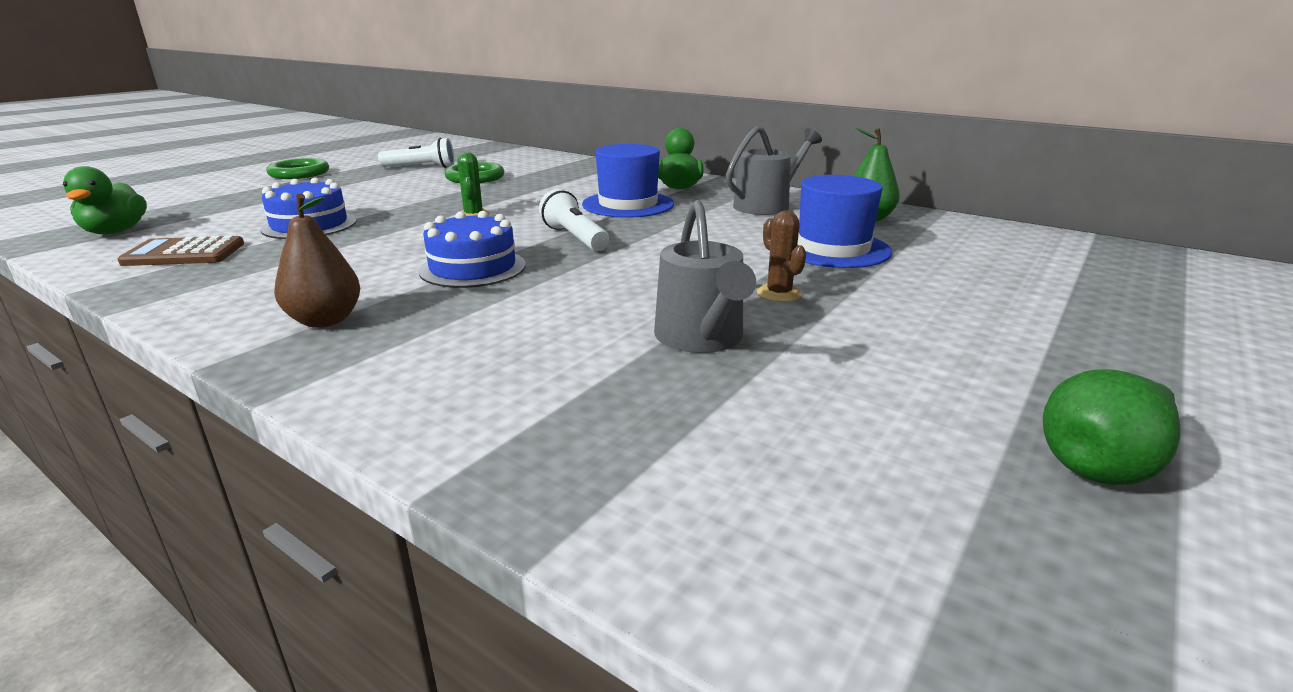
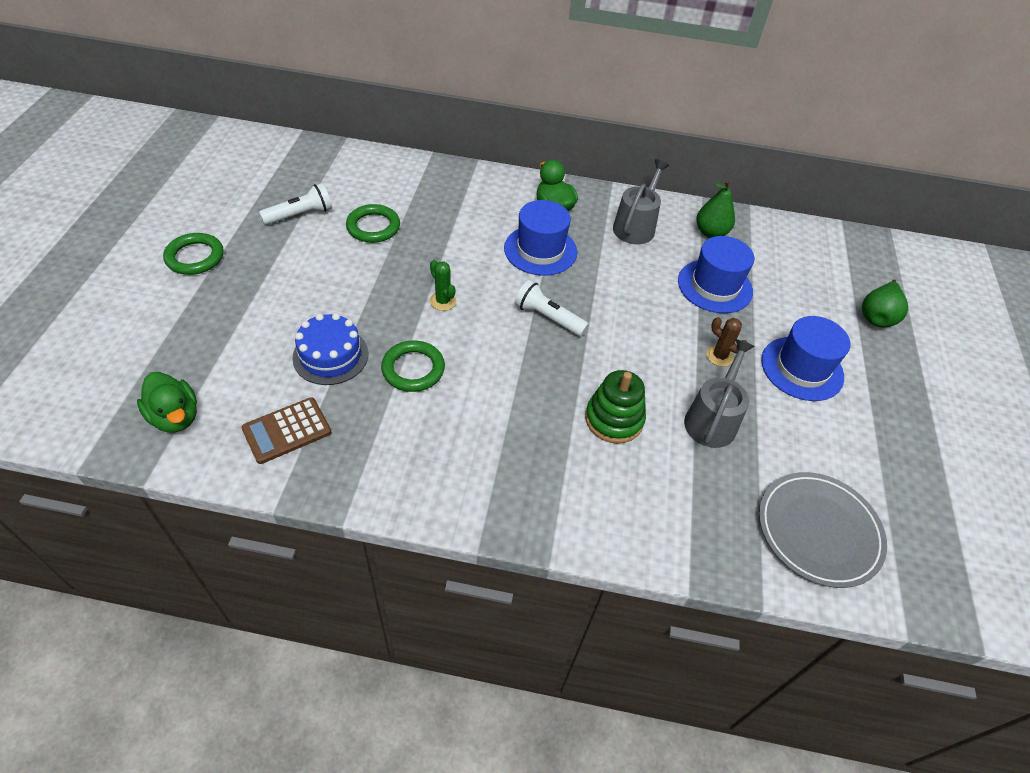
camera: 30 degrees left, 25 degrees up
(325, 320) = (495, 477): brown pear -> none
(372, 243) = (413, 369): none -> green ring
(473, 268) = (520, 382): blue cake -> none
(551, 311) = (614, 419): none -> green stacking toy
(701, 338) = (712, 419): grey watering can -> grey watering can turned 120 degrees counterclockwise
(776, 497) = (818, 531): none -> grey plate
(915, 324) = (802, 368): none -> blue hat
(1102, 465) = (915, 461): green pear -> green pear (877, 316)

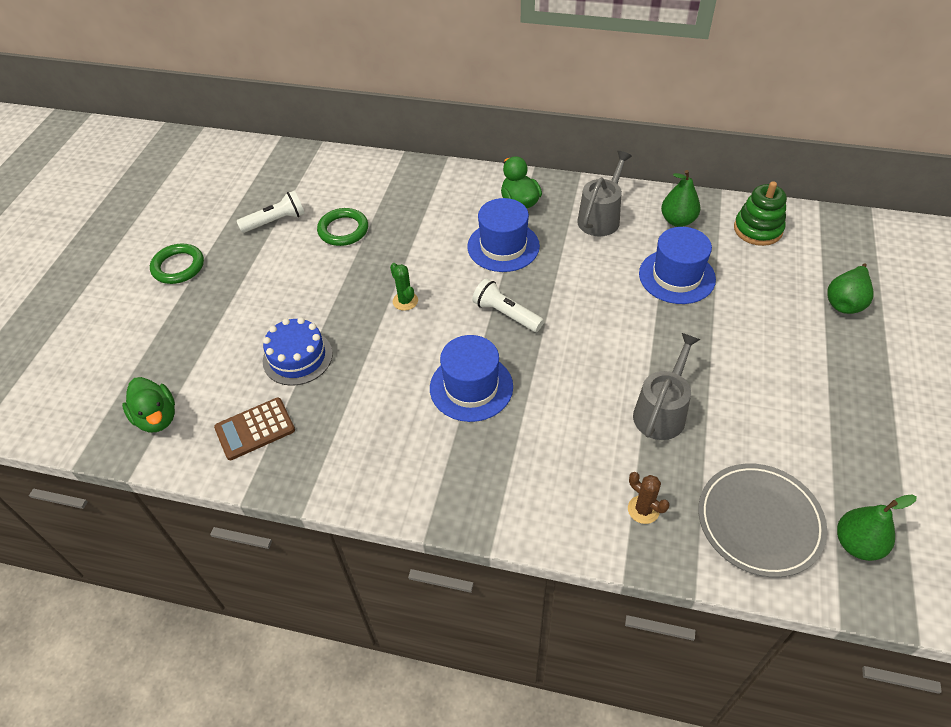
camera: 10 degrees right, 0 degrees up
(413, 369) = (373, 368): green ring -> none
(614, 419) = (563, 413): green stacking toy -> green stacking toy (758, 229)
(719, 356) = (675, 348): brown cactus -> brown cactus (643, 509)
(802, 368) = (759, 358): blue hat -> blue hat (471, 387)
(914, 553) = (857, 544): none -> green pear

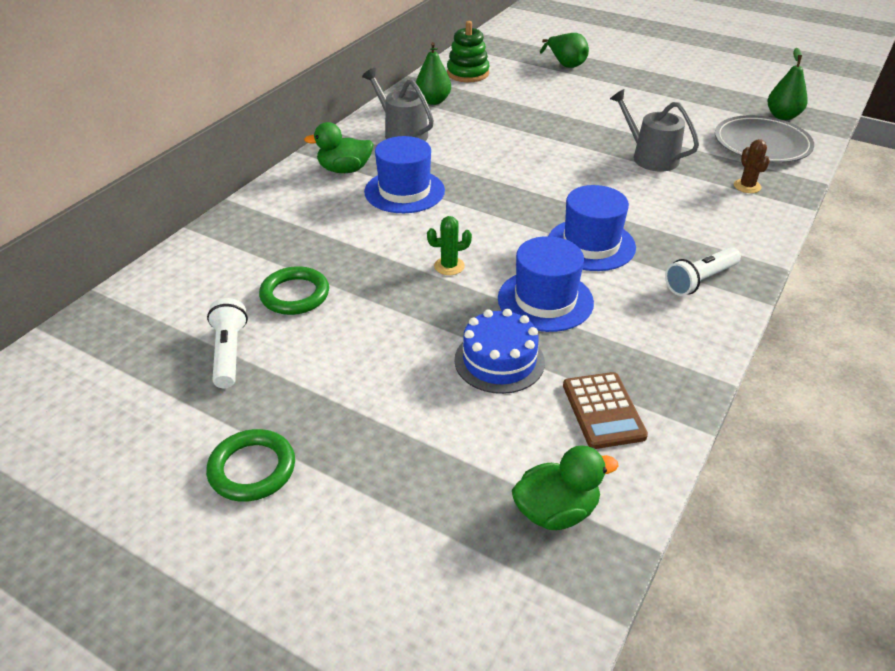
camera: 75 degrees left, 10 degrees down
(506, 314) = (502, 207): white flashlight -> white flashlight (700, 280)
(643, 509) = (747, 186): brown cactus -> brown cactus turned 75 degrees counterclockwise
(676, 276) = (501, 117): blue hat -> blue hat (545, 300)

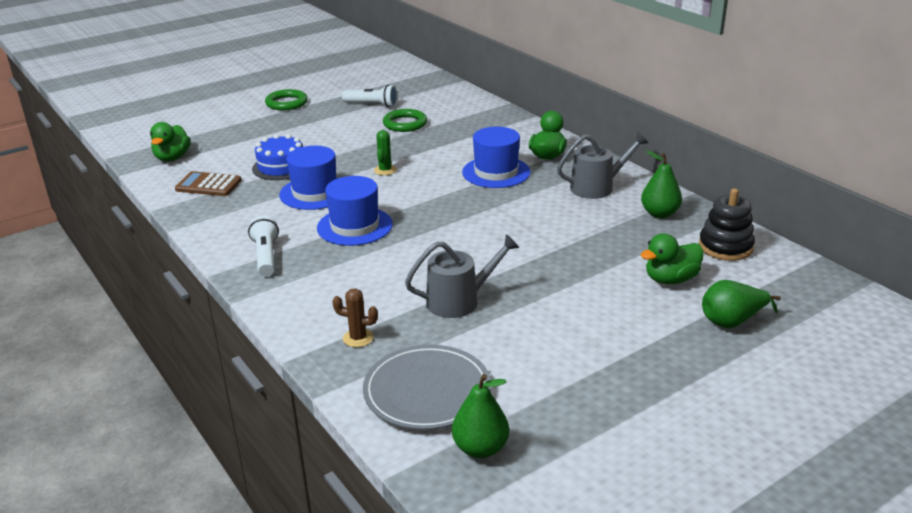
camera: 115 degrees right, 10 degrees down
(468, 73) = (725, 247): green stacking toy -> black stacking toy
(533, 86) = (670, 279): none -> green duck

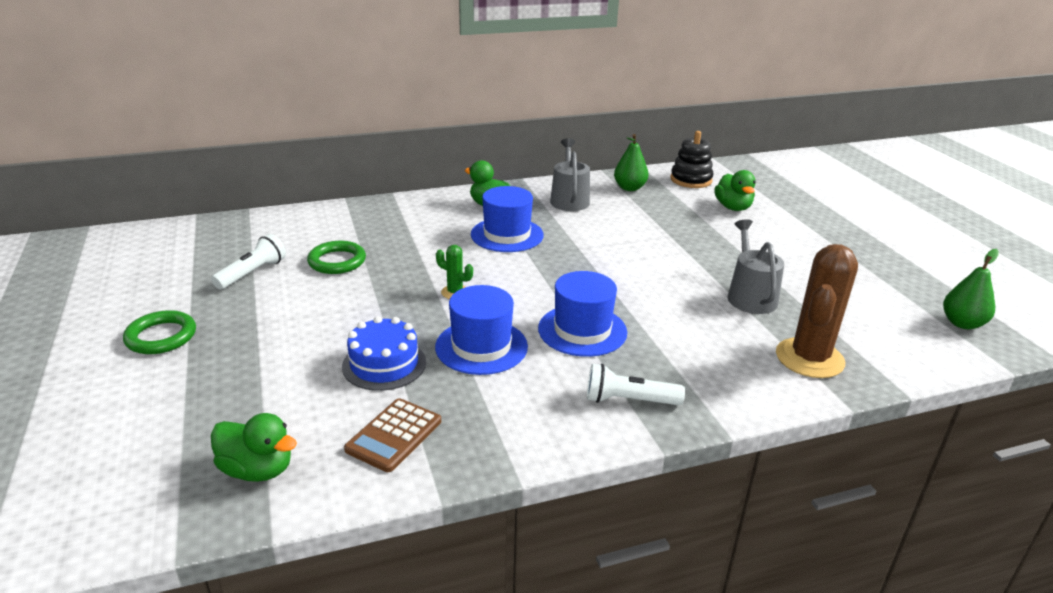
camera: 75 degrees left, 0 degrees up
(358, 338) = (809, 358): brown cactus -> brown cactus, size x2.14
(427, 391) = (891, 334): grey plate -> none
(732, 321) = (792, 202): green pear -> none

